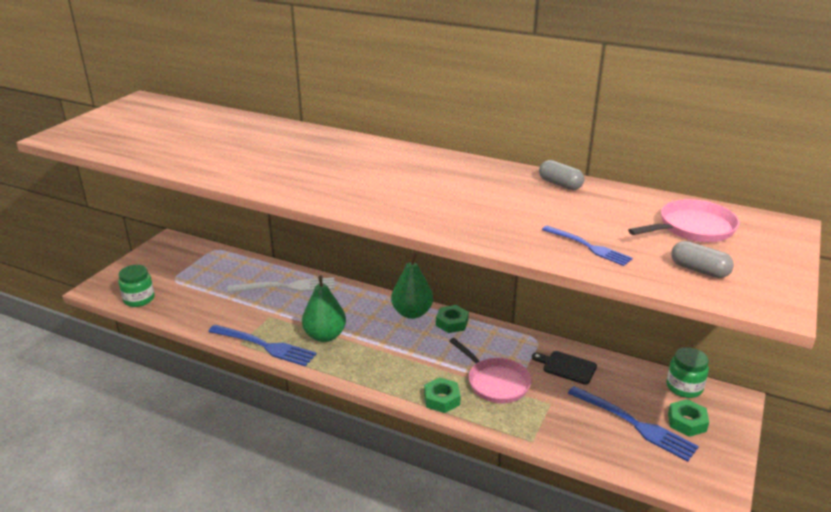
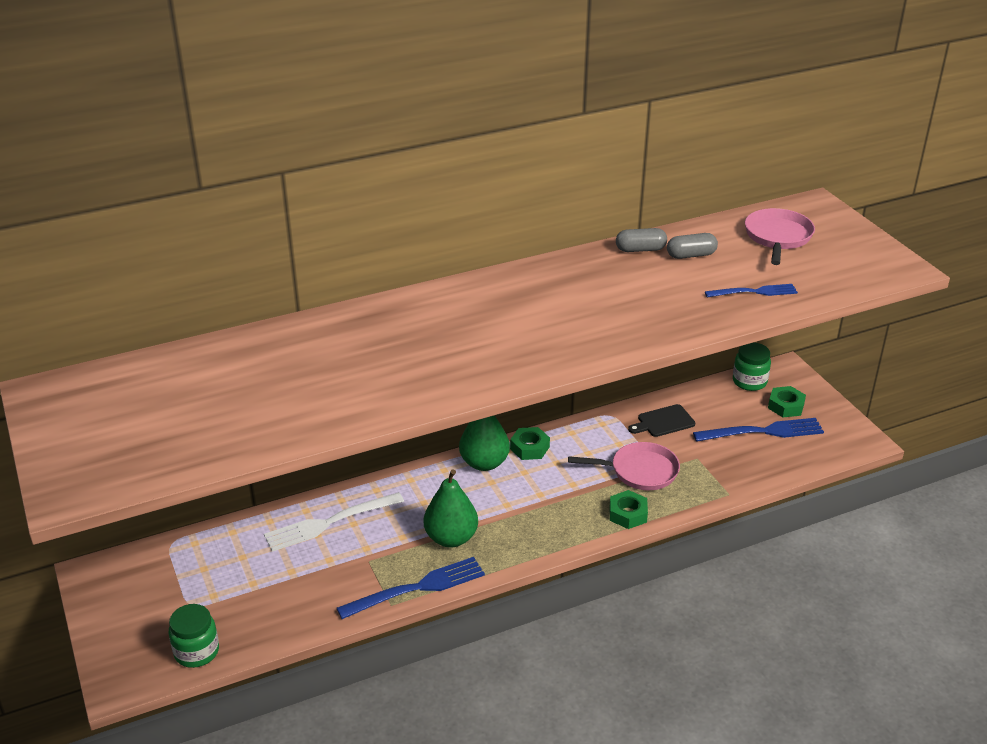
camera: 50 degrees left, 5 degrees up
(287, 287) = (329, 523): white fork -> white fork turned 150 degrees counterclockwise
(699, 270) = (835, 269): grey capsule -> grey capsule (691, 255)

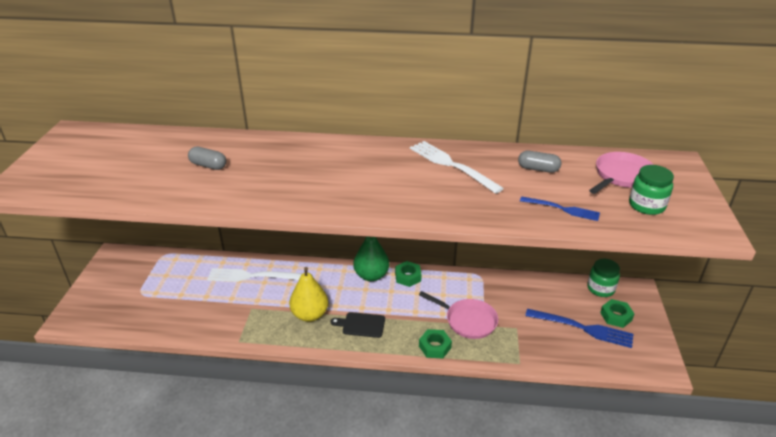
camera: 30 degrees right, 0 degrees up
(196, 652) = (117, 321): green jar -> green jar (646, 205)
(418, 588) = (263, 337): blue fork -> none
(451, 538) = (310, 315): green pear -> yellow pear
(597, 279) = (451, 165): none -> white fork
(640, 249) = (503, 155): grey capsule -> grey capsule (208, 165)
(663, 422) = (513, 293): black cutting board -> black cutting board (361, 325)

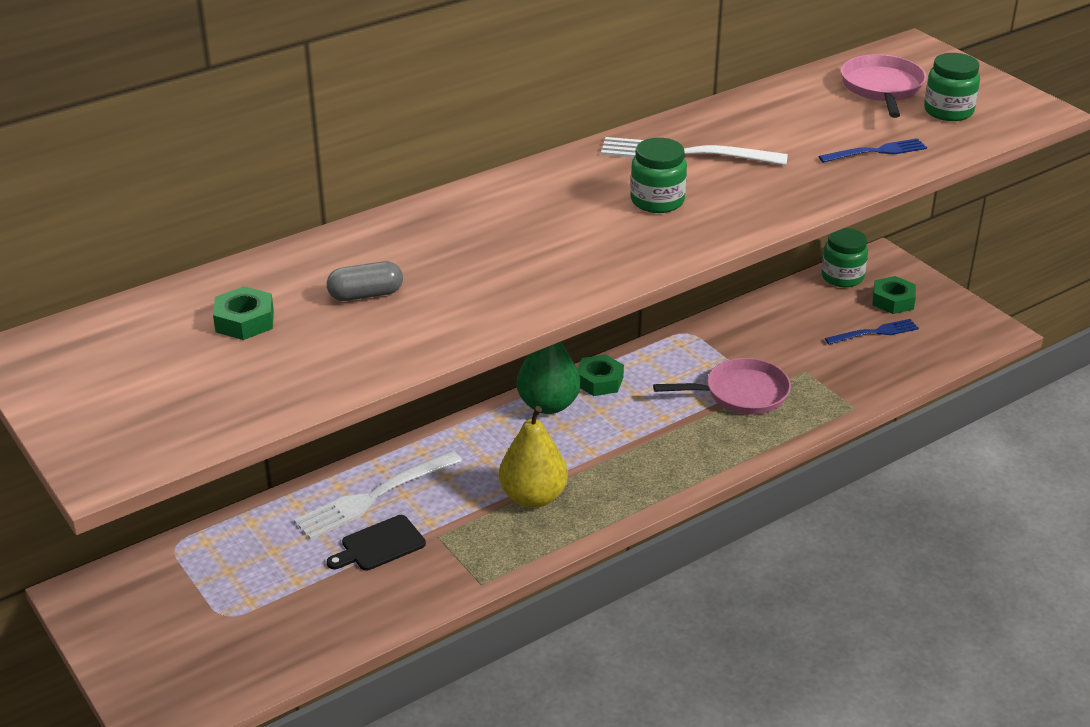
camera: 40 degrees left, 0 degrees up
(361, 325) = (618, 470): black cutting board -> black cutting board (379, 545)
(399, 182) = (657, 201): none -> green jar
(435, 347) = (741, 444): green nut -> green nut (245, 321)
(538, 169) = (787, 117): grey capsule -> none
(583, 328) = (875, 332): blue fork -> blue fork, size x0.61

